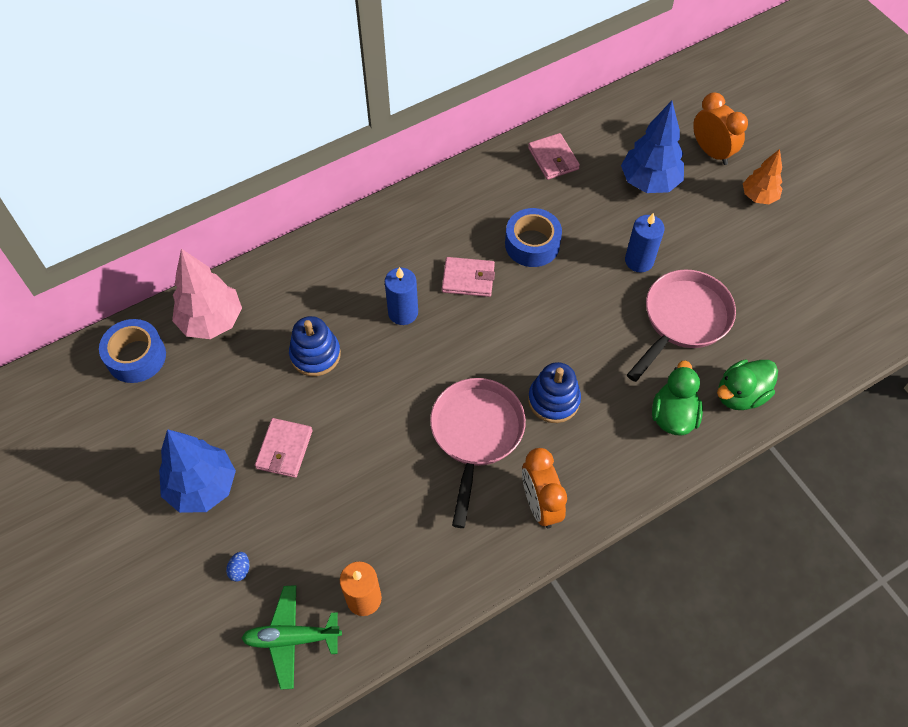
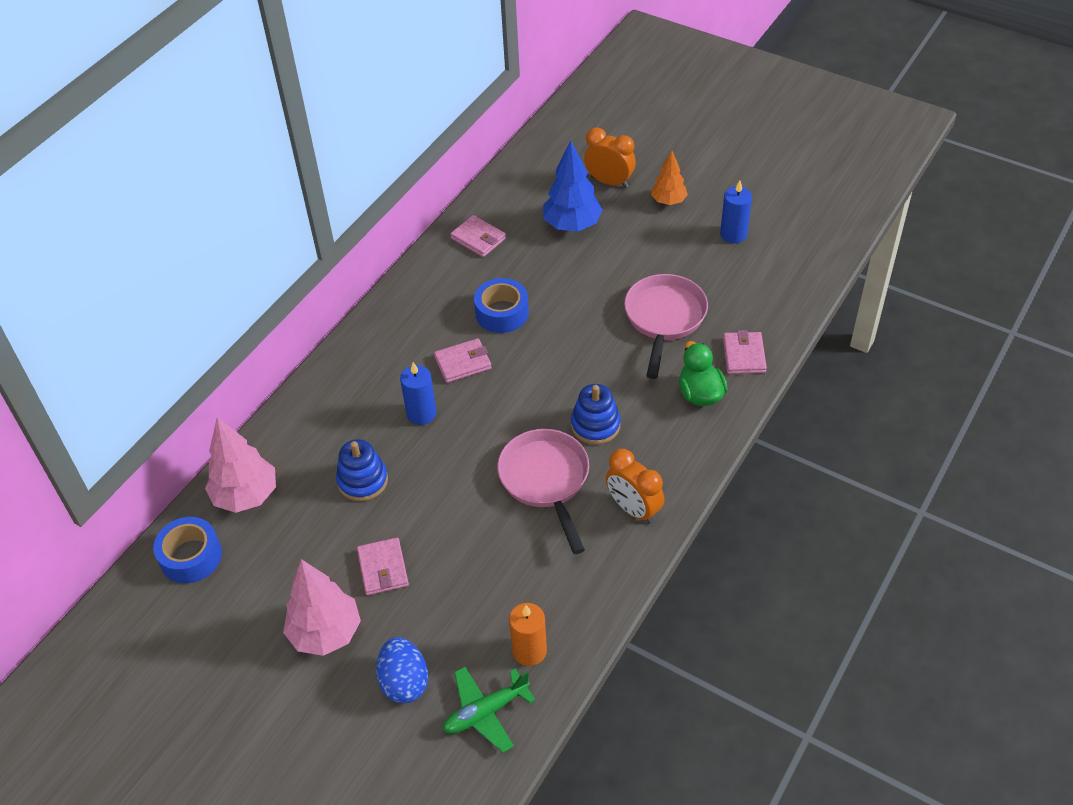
camera: 25 degrees left, 10 degrees down
(202, 487) = (326, 633): blue tree -> pink tree
(240, 570) = (404, 682): blue egg -> blue egg, size x2.26
(639, 261) = (600, 289): blue candle -> blue candle (733, 234)
(740, 395) = (744, 355): green duck -> pink wallet

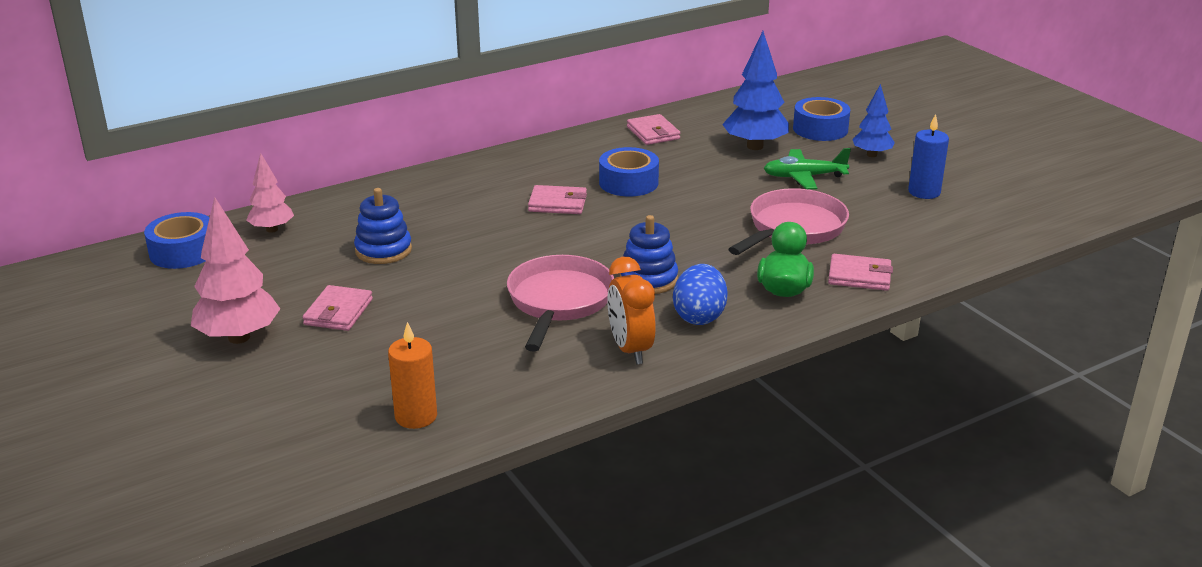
camera: 25 degrees right, 20 degrees down
(246, 496) = (272, 229): pink tree -> pink tree, size x0.62
(404, 682) = (271, 395): blue egg -> blue egg (699, 316)
(421, 413) = (484, 224): blue candle -> none
(486, 712) = (325, 446): green plane -> green plane (804, 177)
(609, 182) = (820, 129): orange clock -> blue tape
(668, 201) = (871, 155): orange tree -> blue tree
(744, 355) = (859, 276): pink wallet -> pink wallet turned 75 degrees clockwise

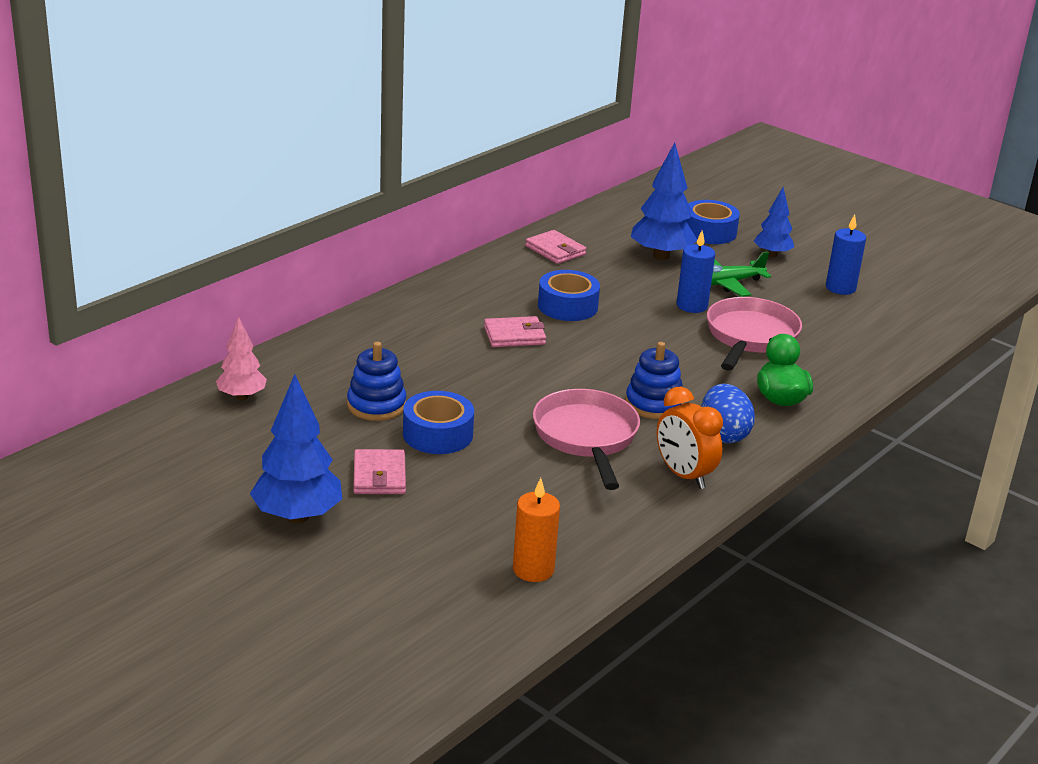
camera: 20 degrees left, 0 degrees up
(183, 252) = (164, 432): blue tape -> blue tape (437, 434)
(239, 337) = (297, 516): pink tree -> blue tree
(753, 194) = (692, 306): none -> blue candle
(859, 276) = (836, 377): pink wallet -> none

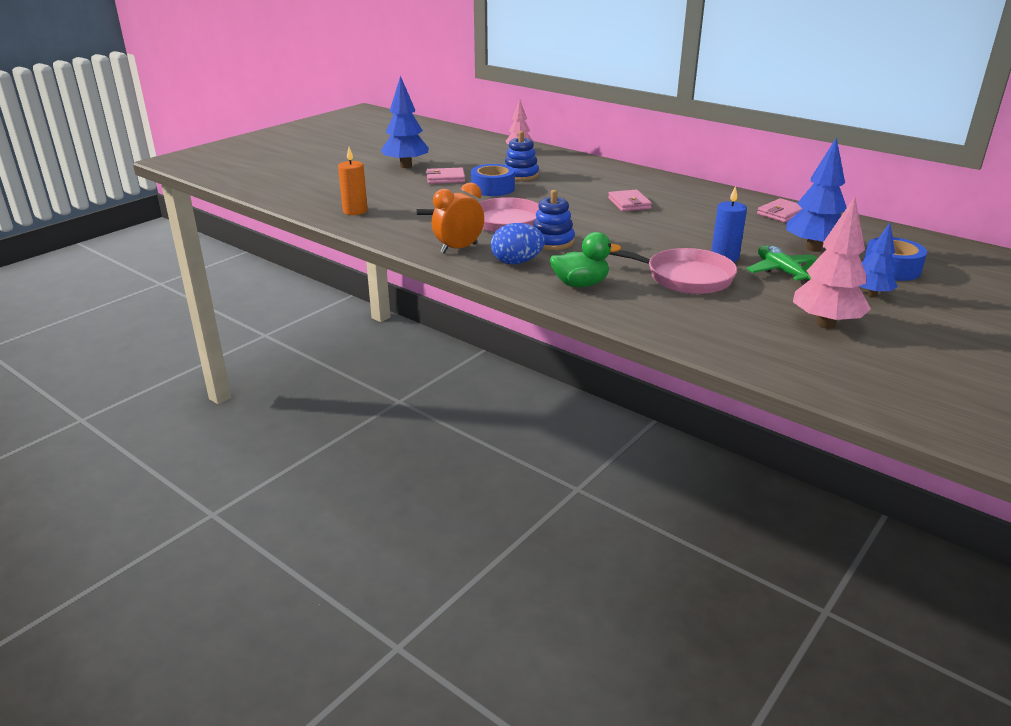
camera: 90 degrees right, 0 degrees up
(567, 306) = (687, 217): blue tape -> none
(840, 288) = (825, 324): blue candle -> pink tree

